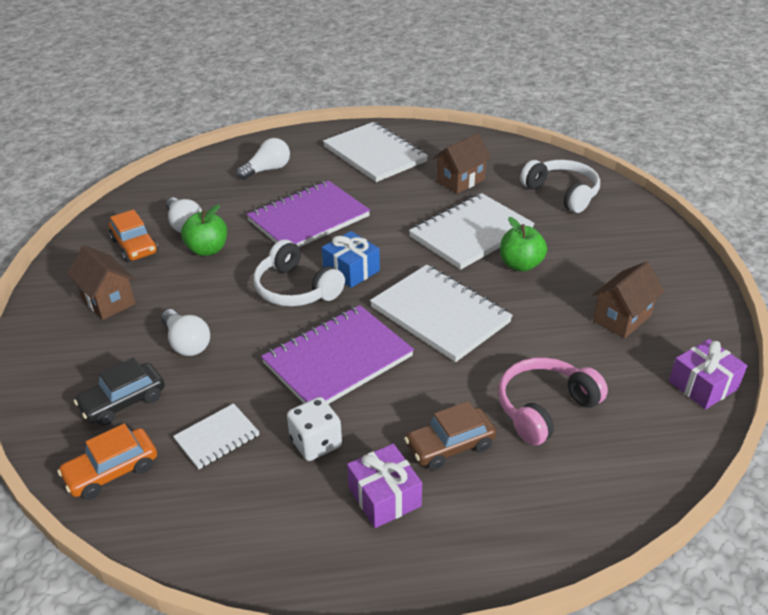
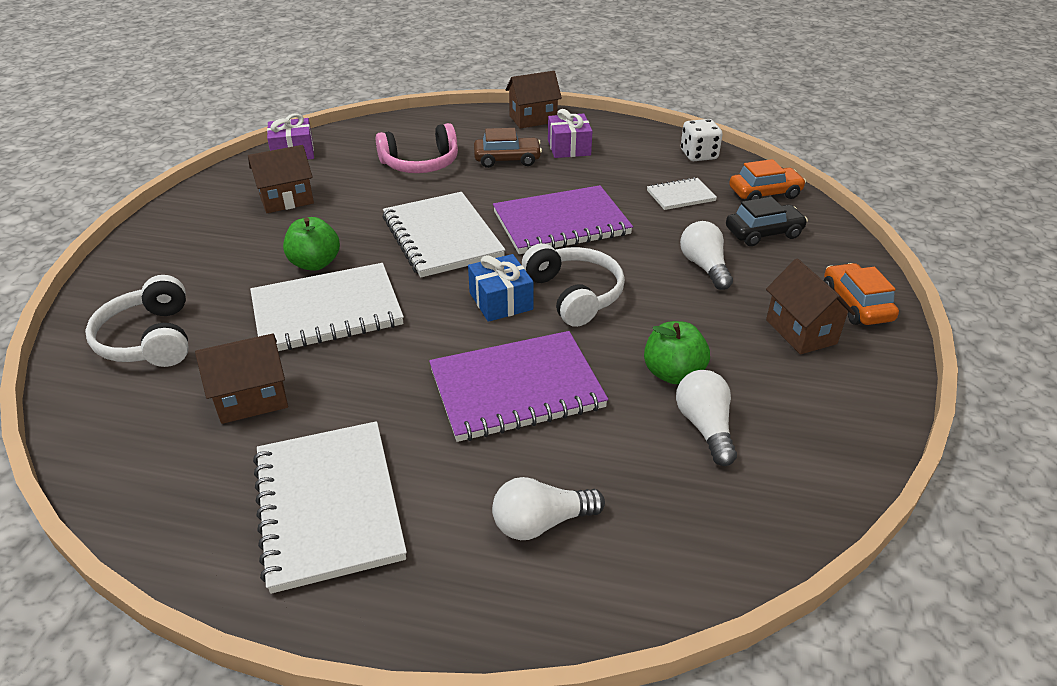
camera: 160 degrees left, 0 degrees up
(135, 246) = (779, 406): orange car -> orange car (856, 304)
(316, 443) = (604, 179): white dice -> white dice (698, 155)
(471, 558) = (533, 119): none -> brown house

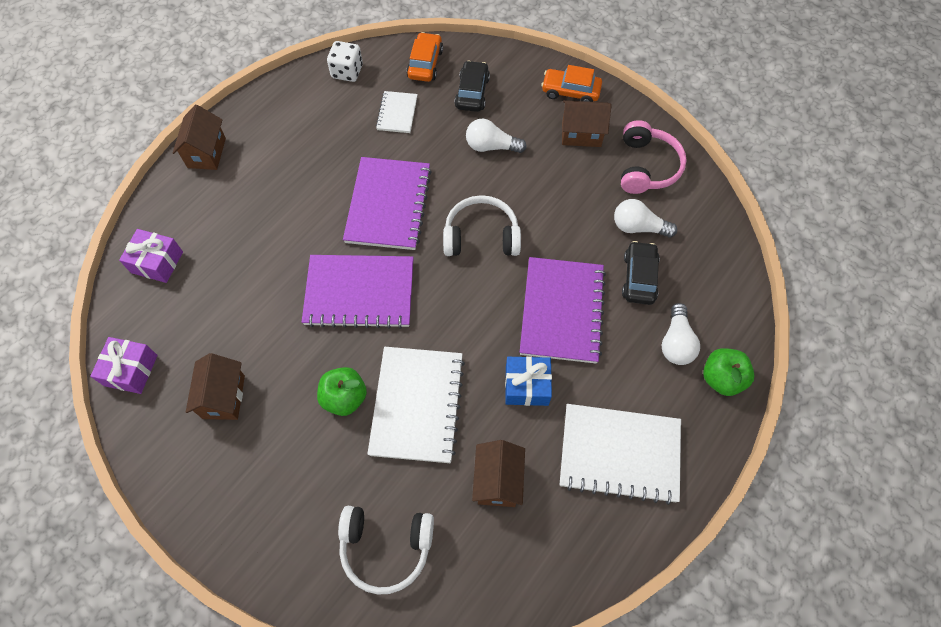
camera: 65 degrees left, 25 degrees up
(420, 164) = (229, 269): pink headphones -> pink headphones (646, 166)
(442, 237) = (359, 293): white notebook -> purple notebook
(501, 301) = (465, 284): blue gift -> blue gift (527, 386)
(507, 159) = (266, 201): brown car -> none
(569, 147) = (276, 149): purple gift -> purple gift (157, 262)
(622, 450) = (639, 278): none -> black car
(673, 373) = (587, 219): green apple -> green apple (721, 378)

